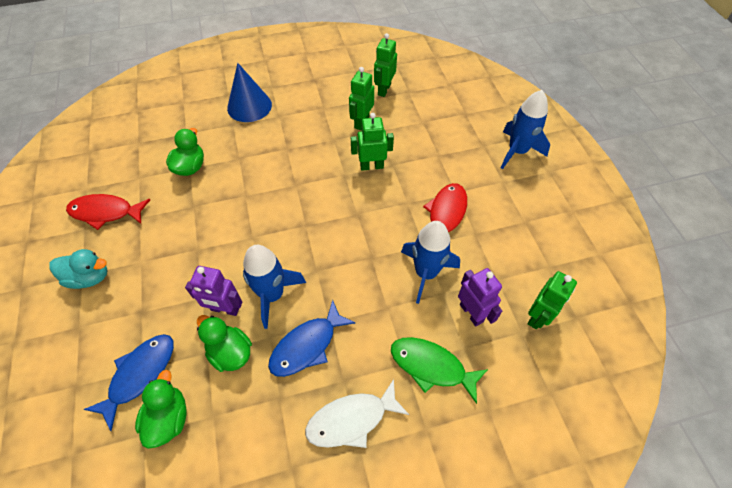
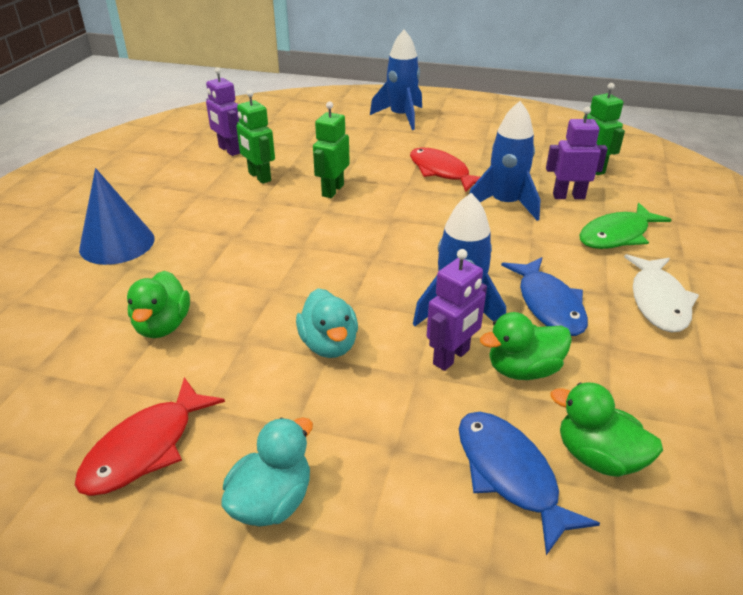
camera: 60 degrees left, 20 degrees down
(190, 167) = (163, 326): green duck -> green duck turned 135 degrees counterclockwise
(208, 244) = (329, 344): none -> turquoise duck
(384, 90) = (229, 150): green robot -> purple robot

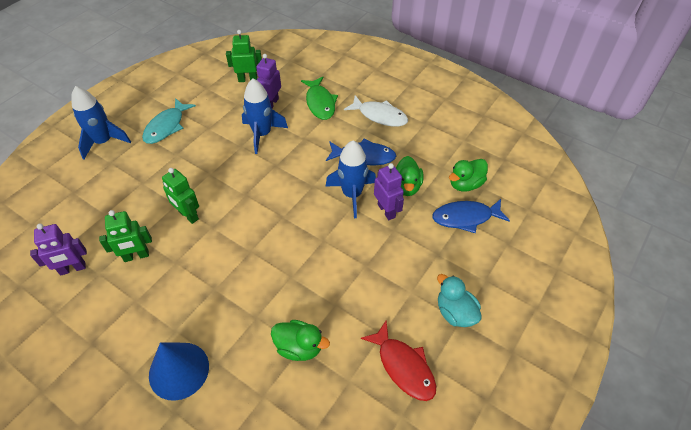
camera: 70 degrees left, 15 degrees up
(329, 344) = (355, 261): turquoise duck -> none
(441, 172) = (203, 149): red fish -> none
(455, 141) = (166, 126): none -> turquoise fish

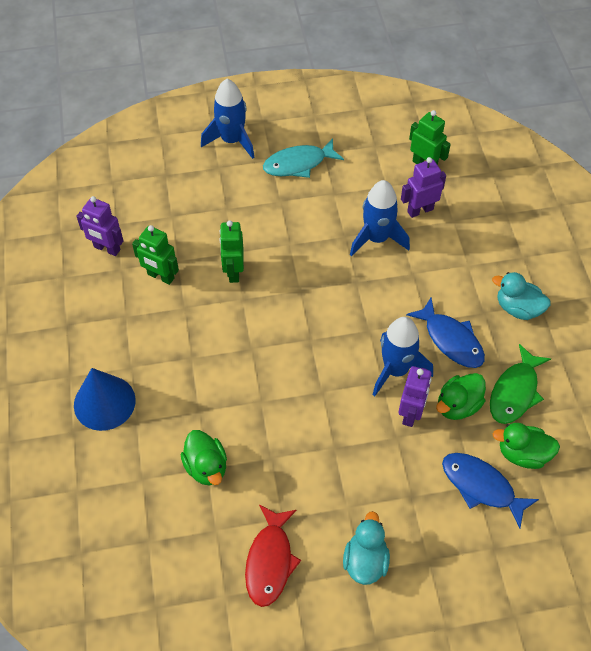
camera: 45 degrees right, 5 degrees up
(320, 103) = (470, 246): green fish -> green fish (515, 392)
(380, 116) = (518, 308): white fish -> turquoise duck

